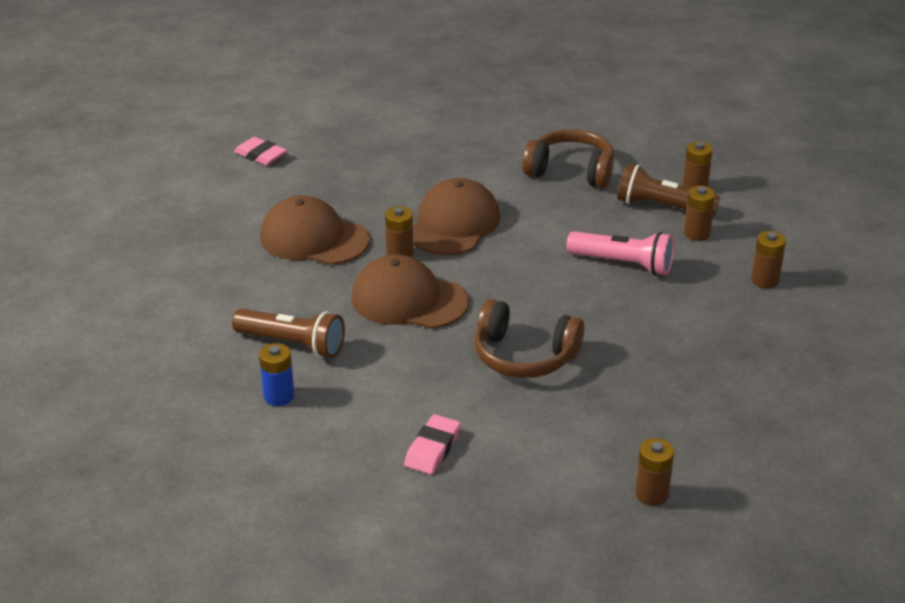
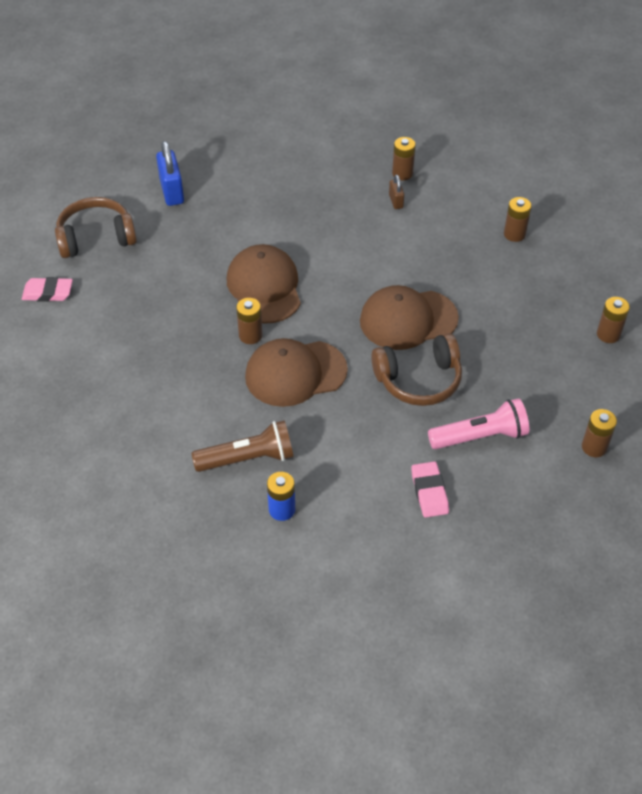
camera: 35 degrees left, 15 degrees up
(314, 238) = (170, 353): brown cap -> brown cap (408, 320)
(449, 123) = (172, 191): none -> blue padlock
(571, 171) = (304, 197): brown headphones -> brown headphones (96, 237)
(623, 264) = (413, 265): pink flashlight -> pink flashlight (480, 436)
(662, 207) = (396, 201): brown flashlight -> brown padlock
(696, 233) = (438, 214): brown battery -> brown battery (608, 334)

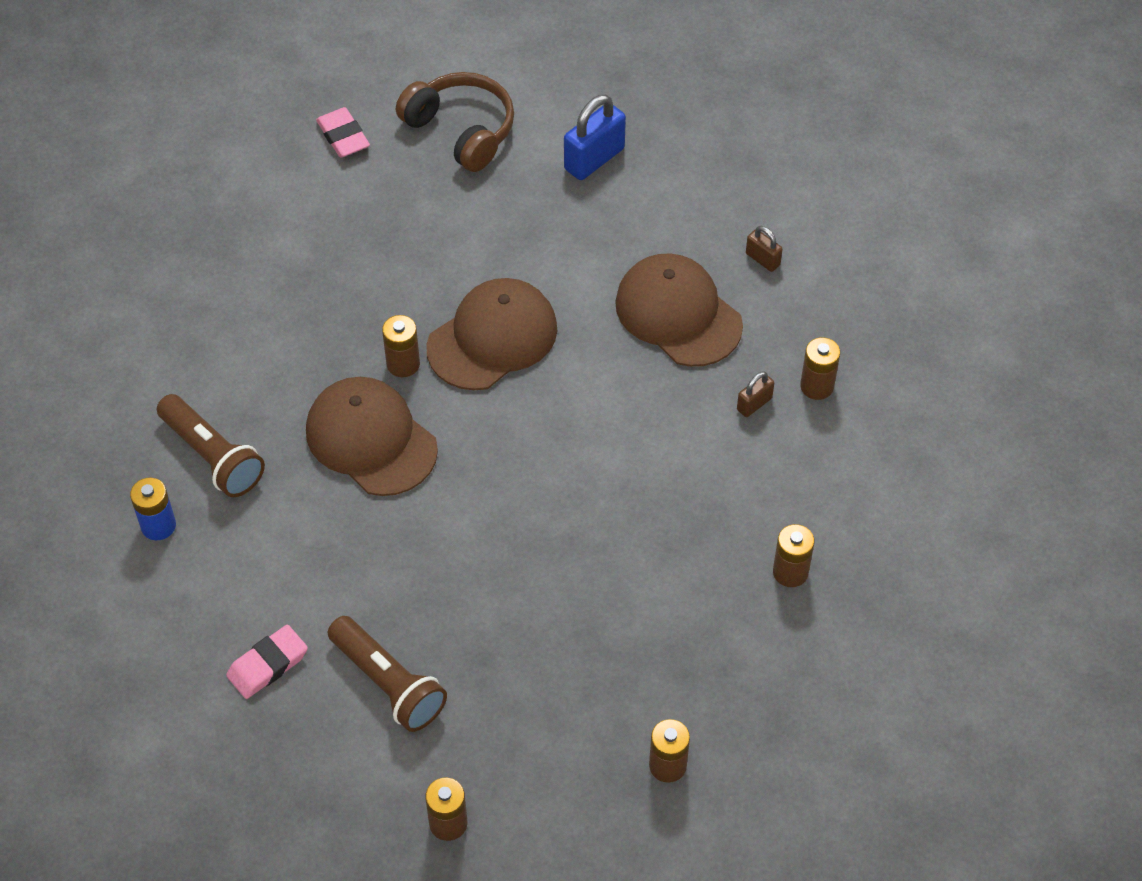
camera: 60 degrees right, 5 degrees up
(302, 157) = (762, 259): none -> brown padlock
(408, 320) = (539, 517): brown cap -> brown cap (678, 313)
(419, 380) = (441, 575): brown headphones -> none
(480, 436) = (388, 683): pink flashlight -> brown flashlight

